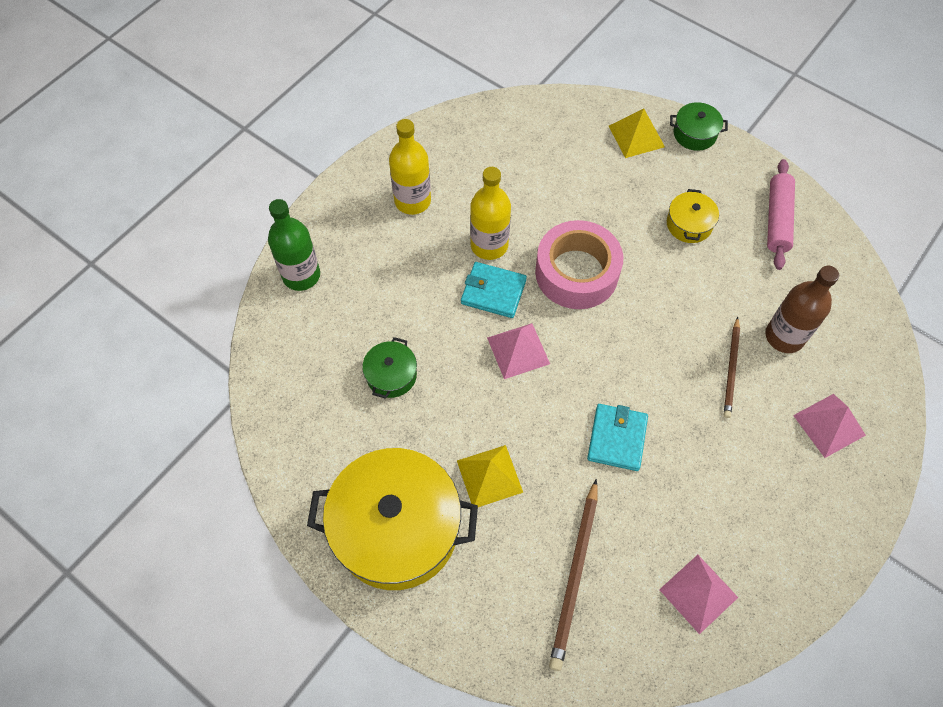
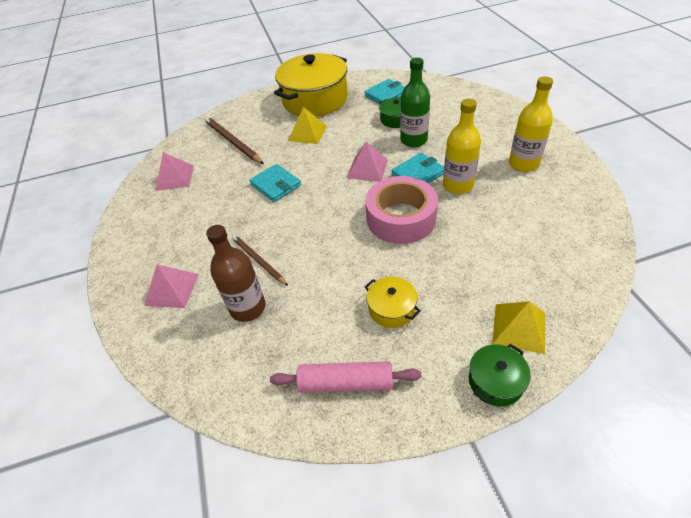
camera: 130 degrees right, 15 degrees down
(301, 275) = (491, 107): green bottle -> green bottle (413, 140)
(330, 425) = (386, 95): none -> turquoise wallet
(777, 219) = (346, 383): pink rolling pin -> pink rolling pin turned 45 degrees counterclockwise

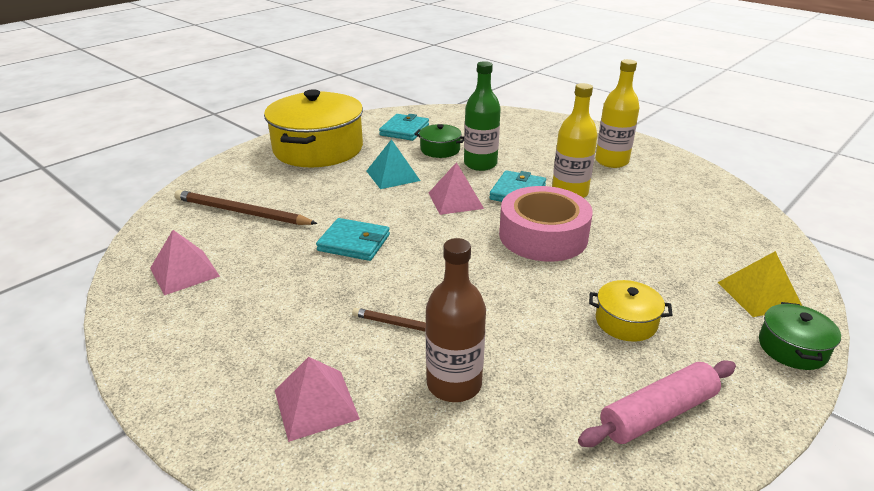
camera: 35 degrees left, 15 degrees down
(307, 133) = (343, 182): yellow pyramid -> none
(344, 135) = (393, 175): none -> turquoise pyramid

